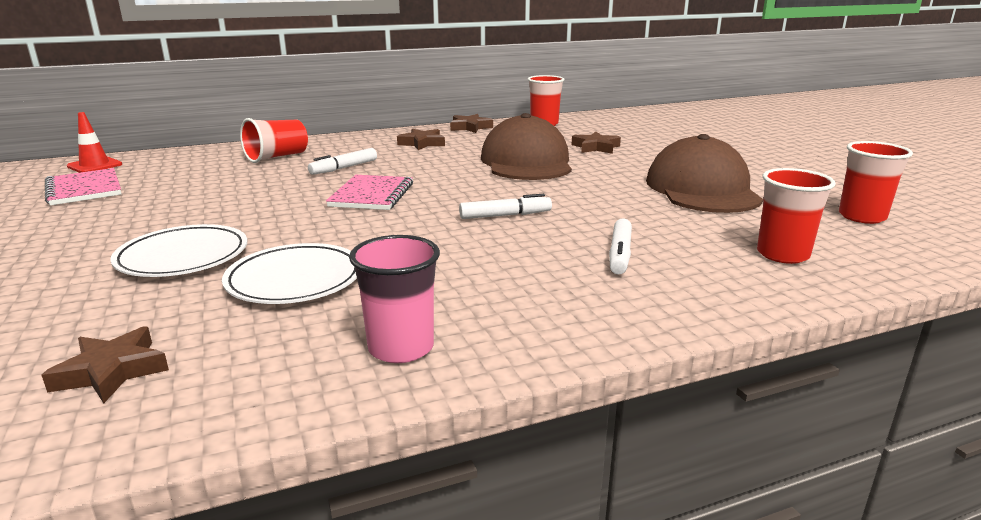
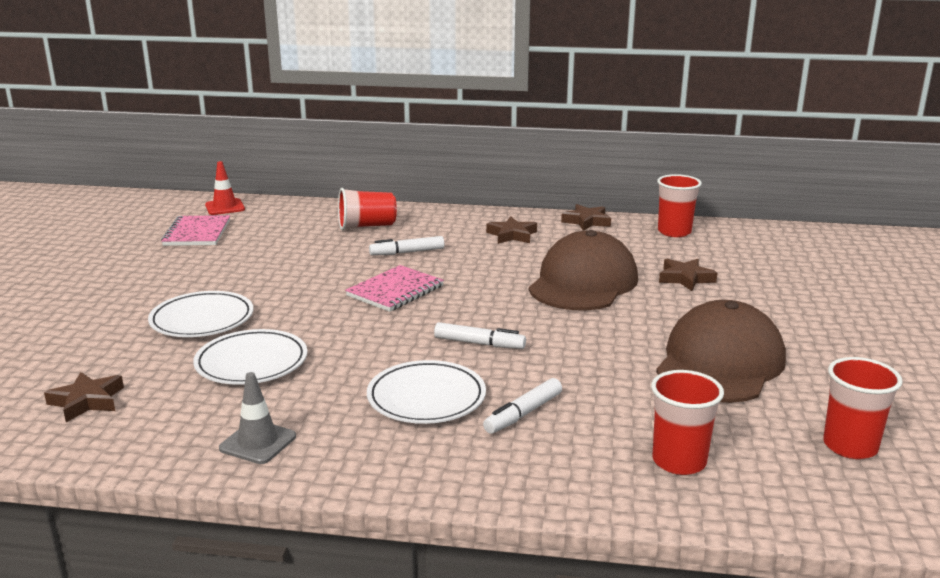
camera: 30 degrees right, 0 degrees up
(401, 348) = (258, 442): pink cup -> grey traffic cone
(519, 264) = (426, 398): none -> white plate

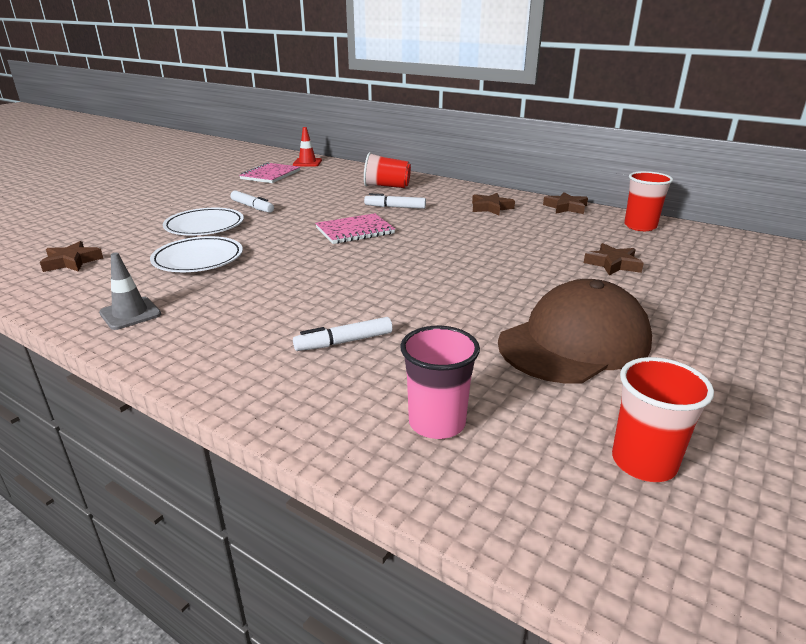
camera: 25 degrees right, 5 degrees up
(426, 398) = (284, 311): white plate -> none
(479, 343) = (373, 279): white marker -> white marker (252, 207)
(583, 283) = (512, 251): brown cap -> none
(679, 461) = (437, 423): red cup -> pink cup

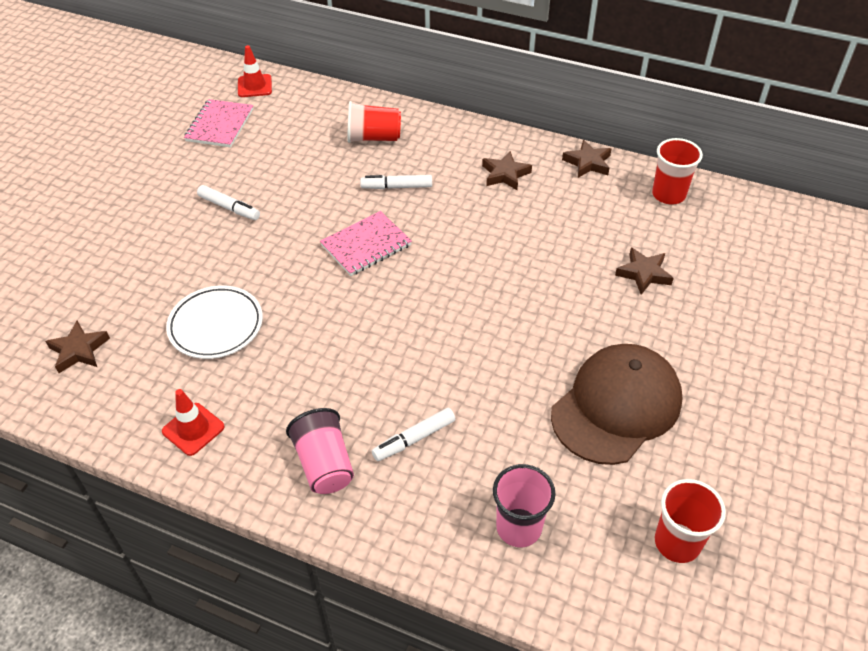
camera: 10 degrees left, 20 degrees up
(130, 314) = (193, 429): grey traffic cone -> red traffic cone
(204, 226) = (192, 258): white plate -> none
(241, 349) = (324, 464): none -> pink cup

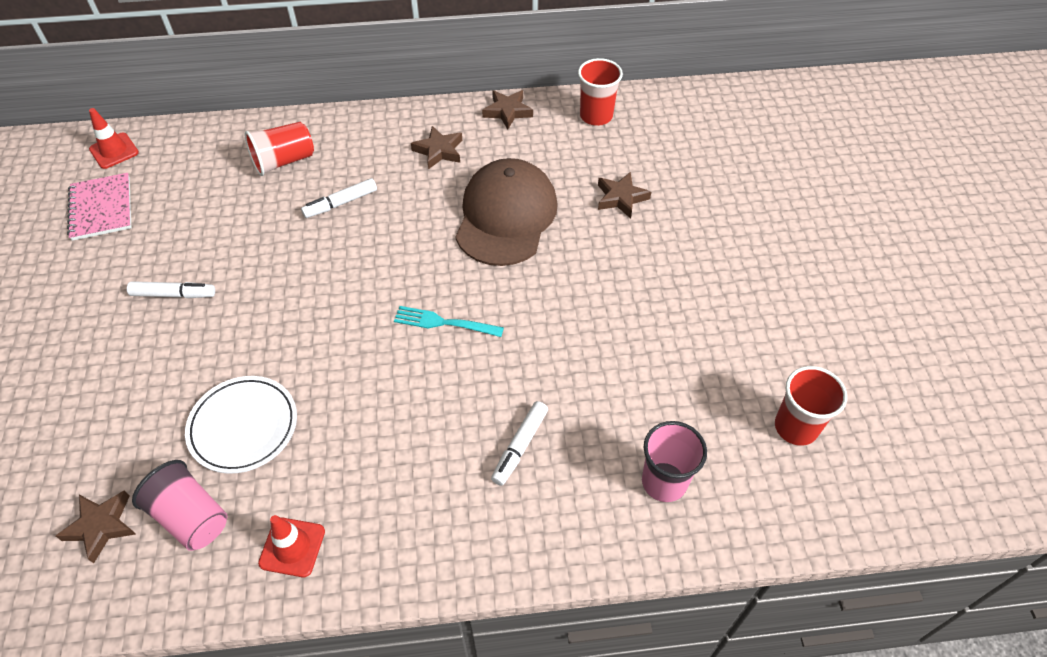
camera: 30 degrees left, 5 degrees up
(324, 464) = (451, 514): pink cup -> pink cup (191, 517)
(366, 245) = (348, 275): pink notebook -> none
(417, 314) = (444, 323): none -> turquoise fork
(616, 406) = (674, 330): brown cap -> brown cap (506, 216)

